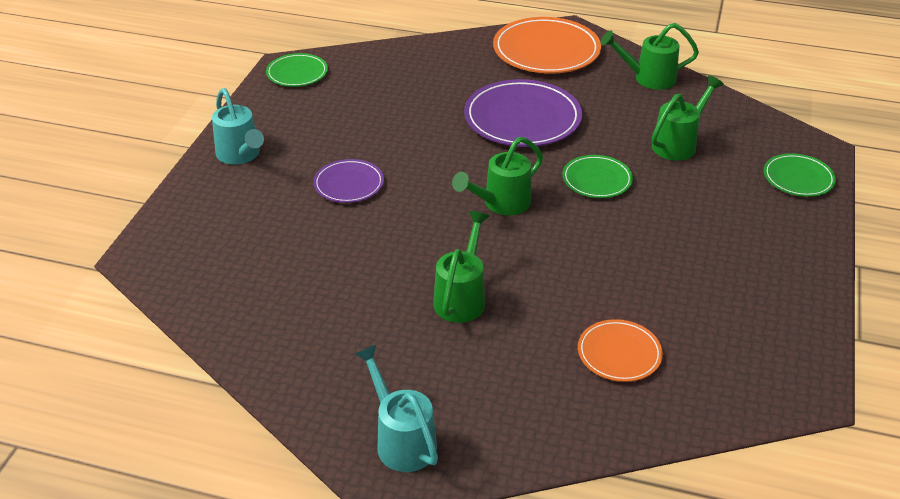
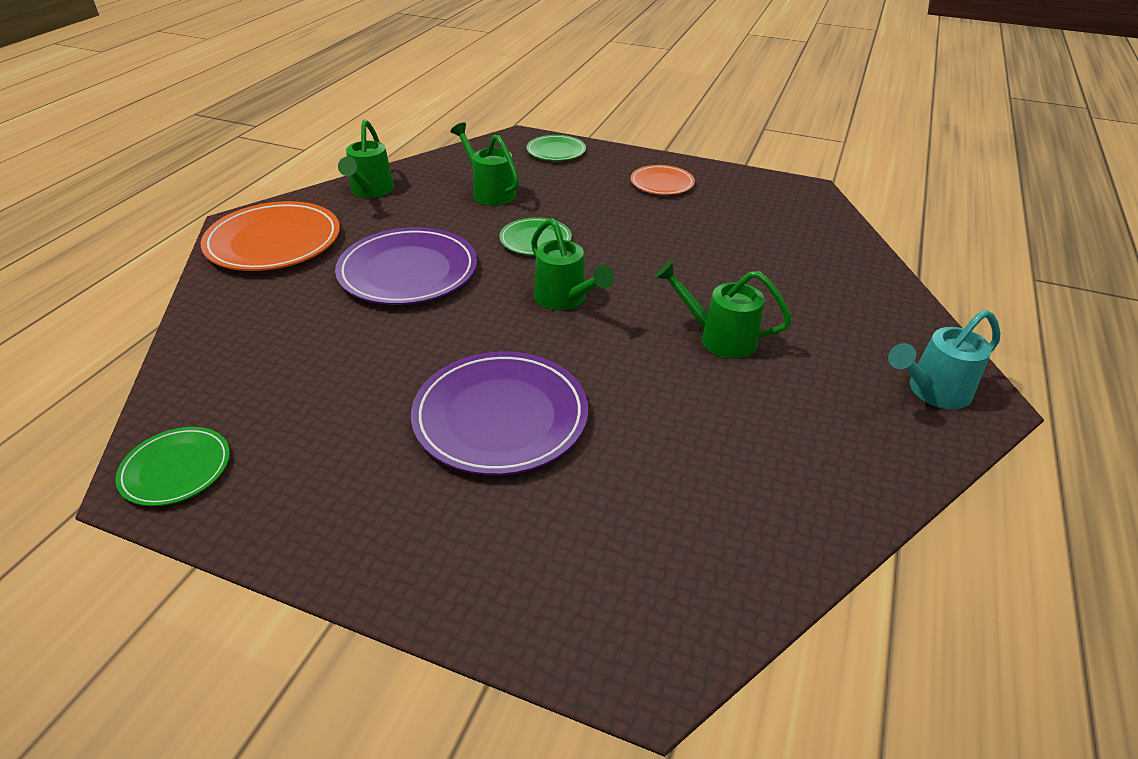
camera: 85 degrees left, 0 degrees up
(240, 155) = (391, 540): turquoise watering can -> none
(349, 184) = (500, 417): purple plate -> purple plate, size x1.80
(619, 353) = (783, 259): orange plate -> orange plate (662, 183)

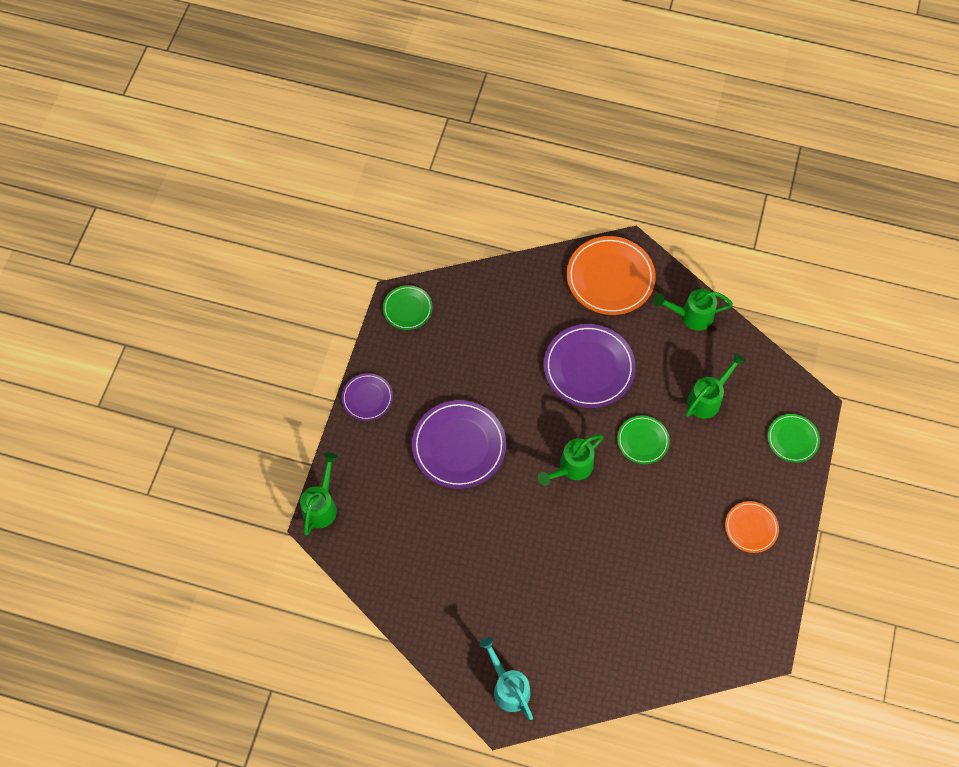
camera: 85 degrees right, 25 degrees up
(351, 552) = (367, 398): none -> purple plate
(719, 338) = (544, 564): green watering can -> green watering can (321, 506)

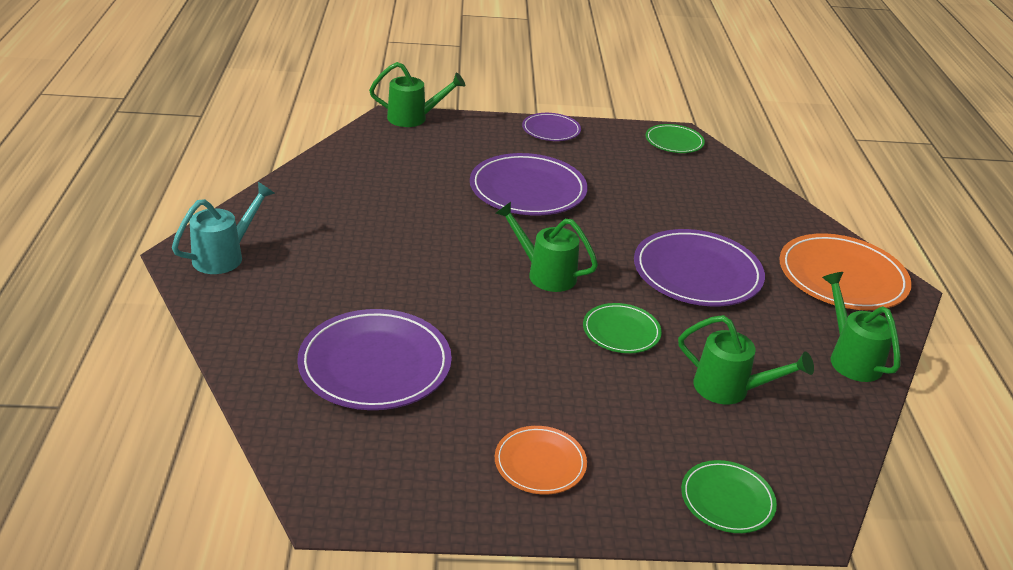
camera: 70 degrees right, 30 degrees down
(650, 602) = (375, 364): none -> purple plate

